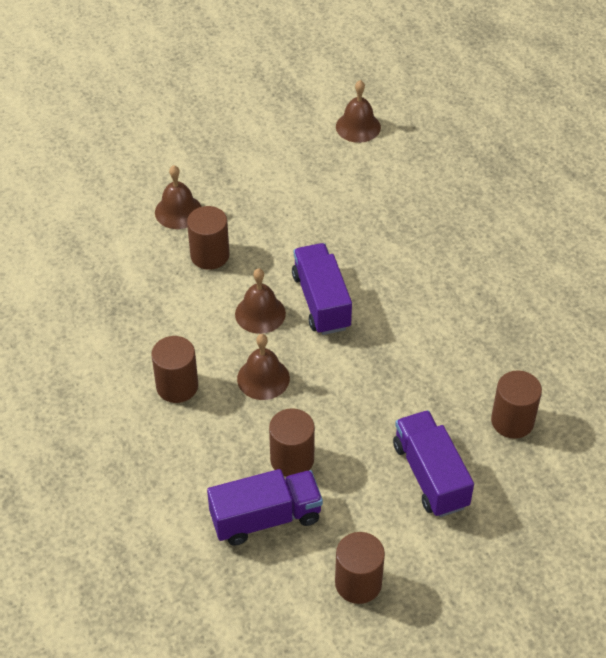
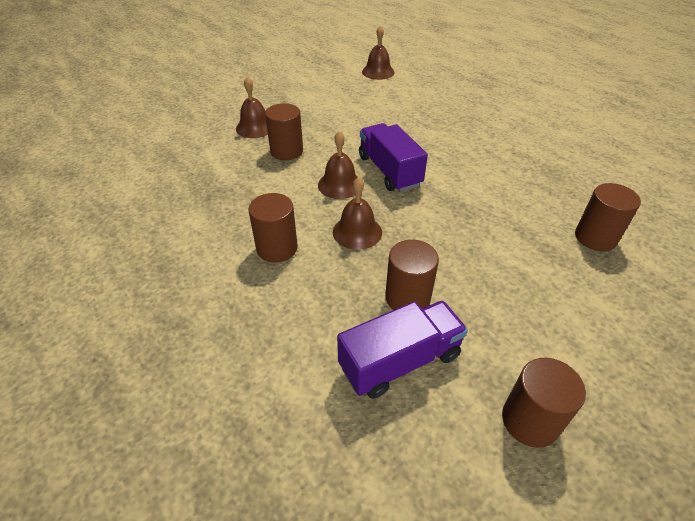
camera: 10 degrees left, 5 degrees down
(430, 475) = (548, 293): purple truck -> none

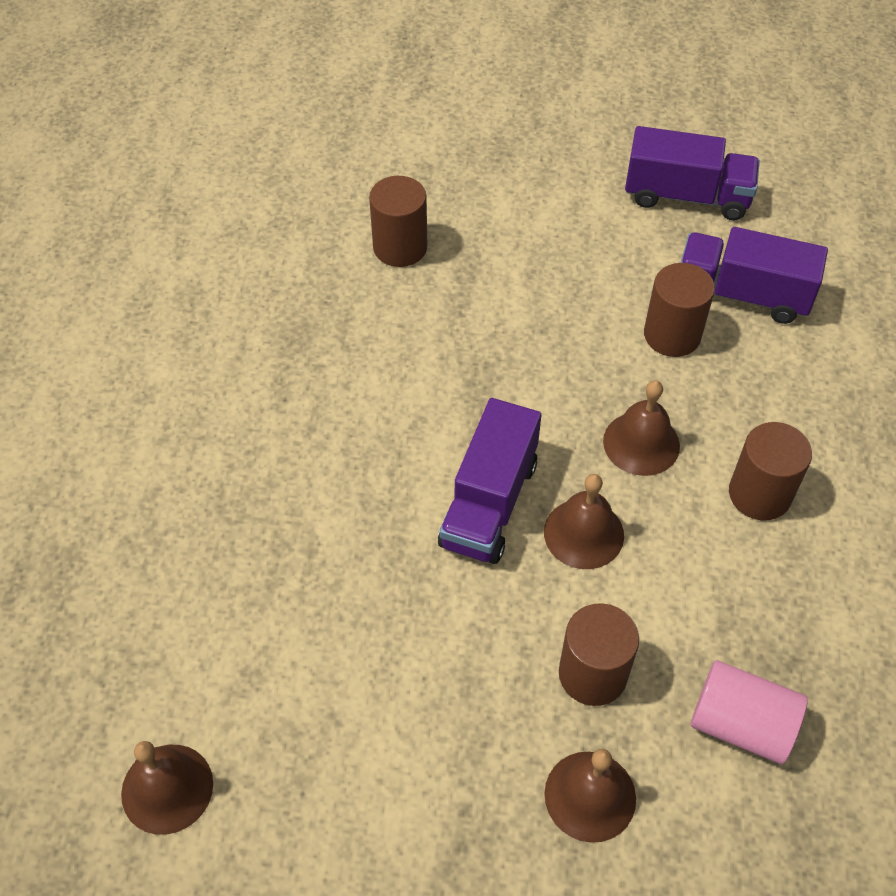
camera: 135 degrees left, 10 degrees up
(216, 169) = (741, 724): none -> pink cylinder
(530, 420) = (686, 196): brown cylinder -> purple truck

